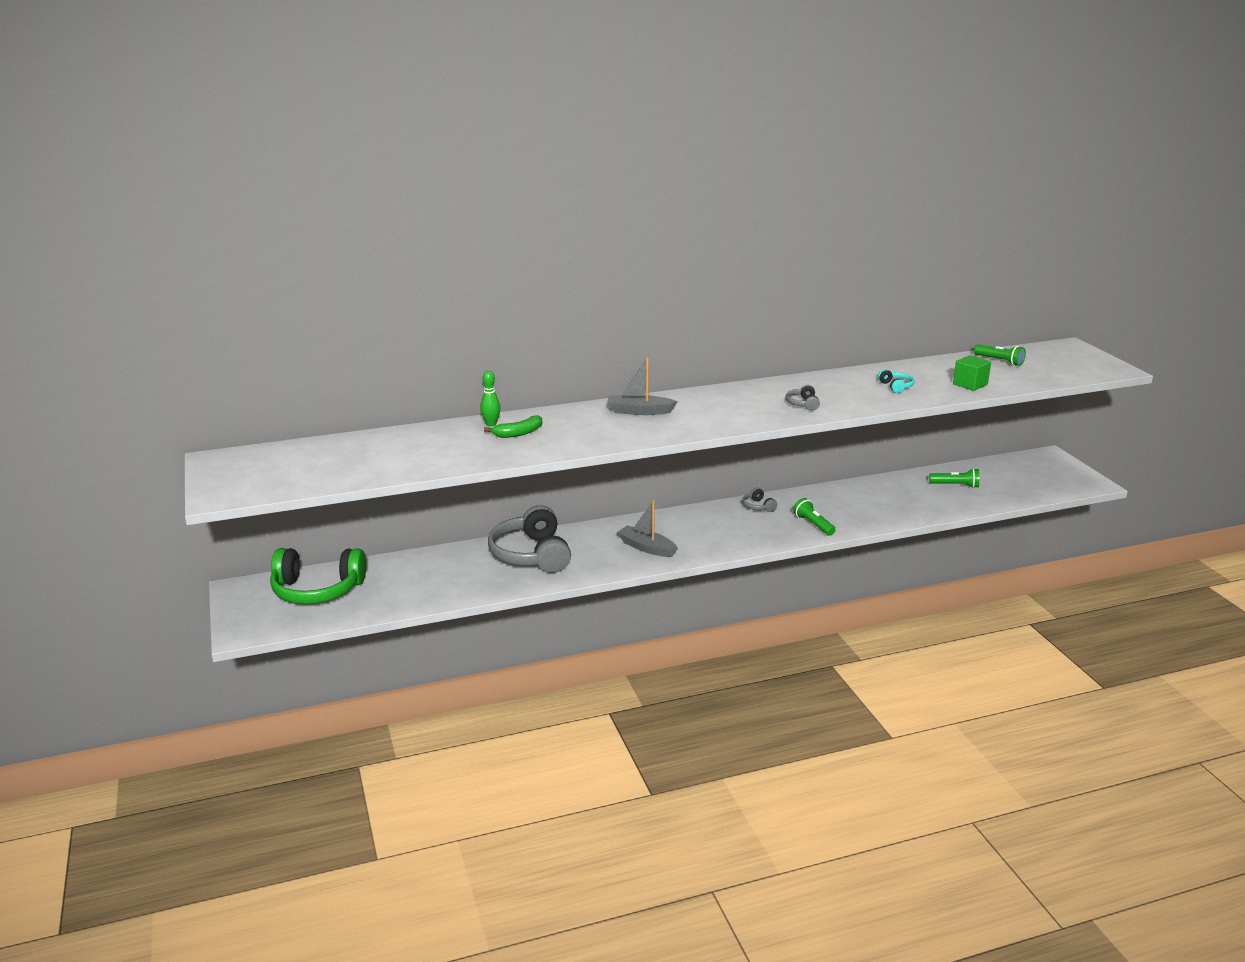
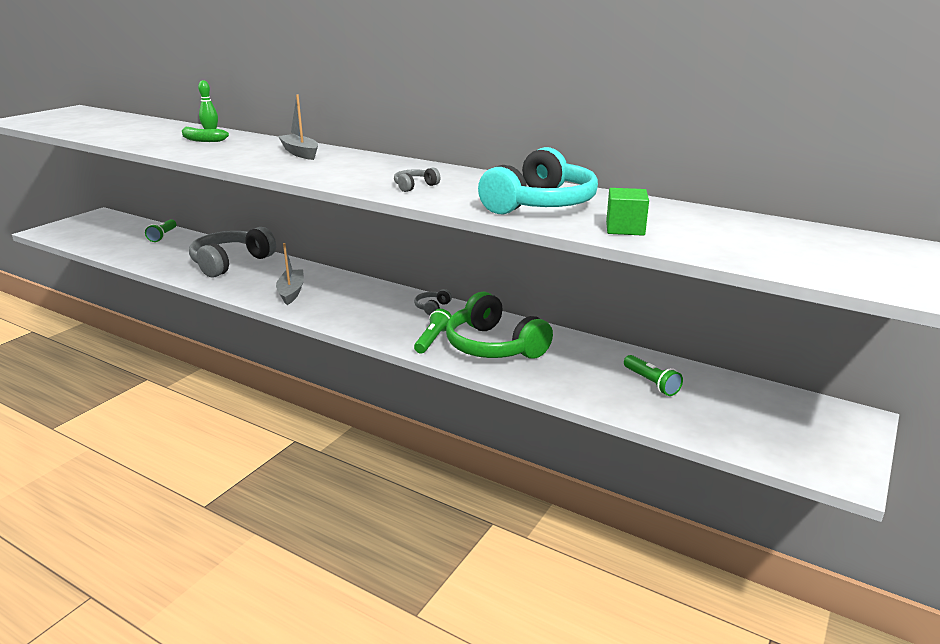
camera: 50 degrees right, 0 degrees up
(317, 590) = (114, 230): green headphones -> green headphones (494, 346)
(896, 386) = (540, 204): turquoise headphones -> turquoise headphones, size x2.41
(999, 361) = (741, 226): green flashlight -> green flashlight (163, 236)

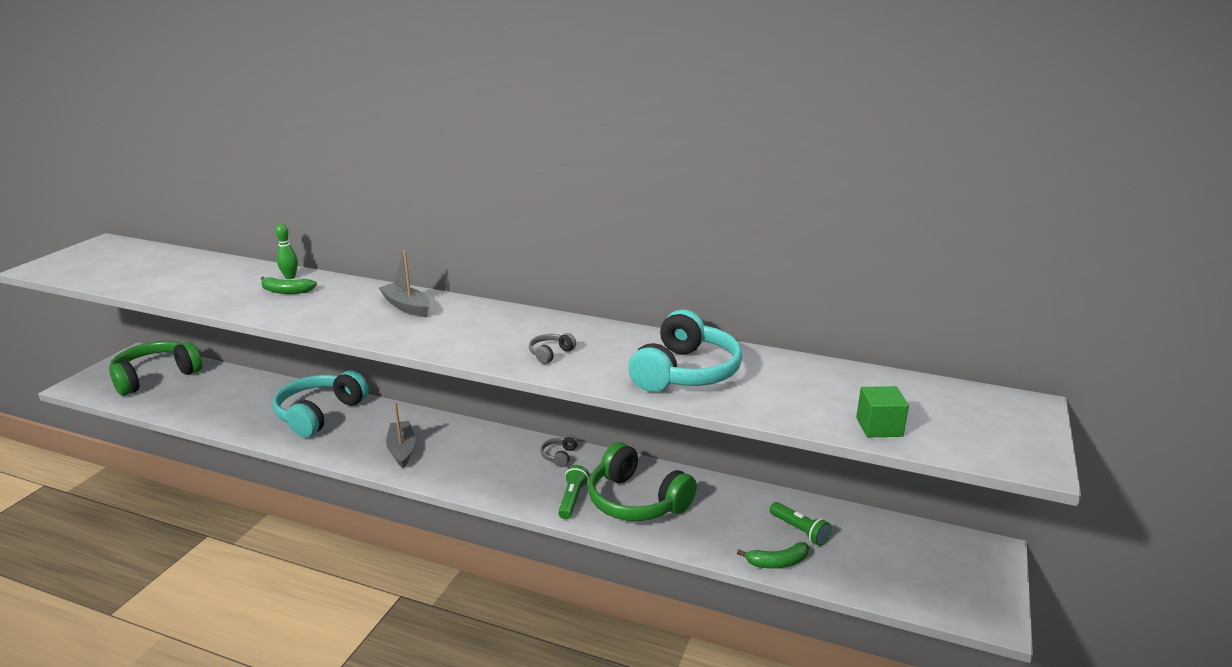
camera: 10 degrees left, 0 degrees up
(108, 229) = (156, 377): none -> green headphones
(163, 236) = (226, 381): green flashlight -> none
(231, 263) = (319, 414): grey headphones -> turquoise headphones
(620, 406) = (777, 562): none -> green banana
(625, 229) = (777, 402): green cube -> green cube (879, 427)

